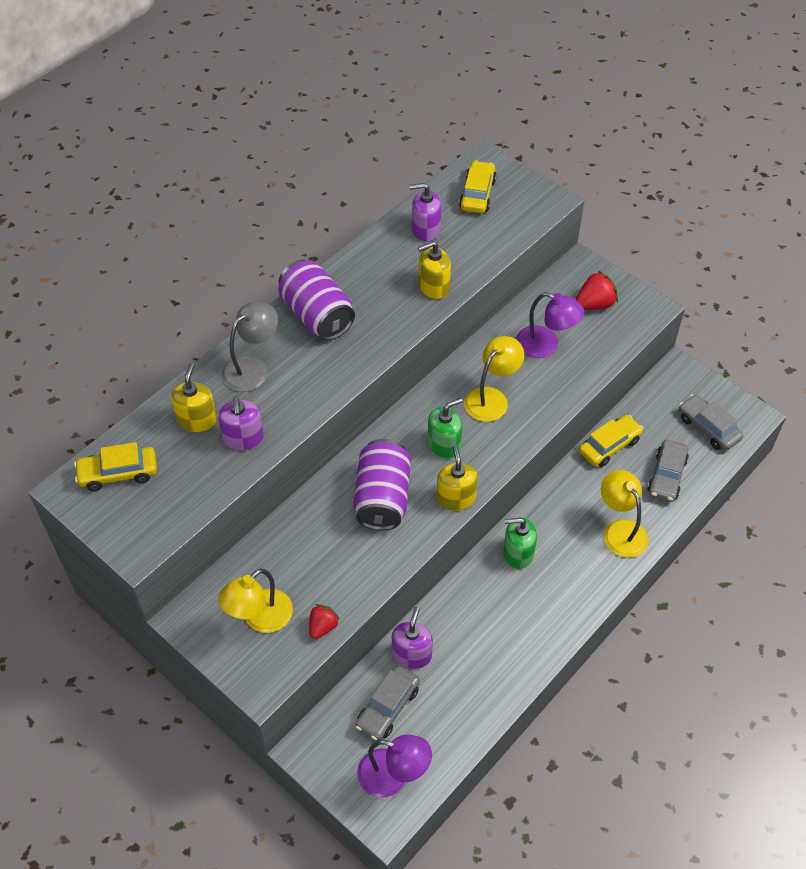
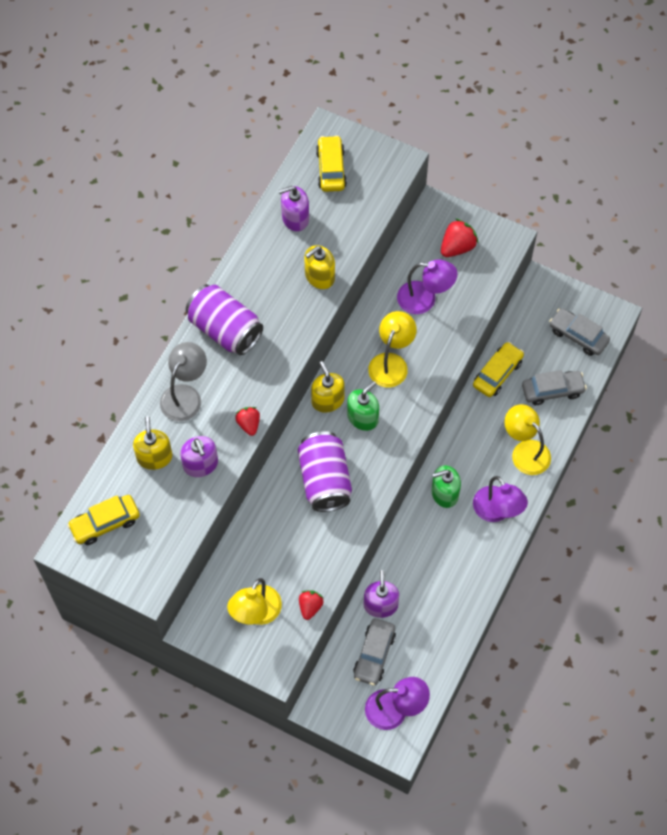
camera: 15 degrees left, 10 degrees up
(309, 410) = (249, 424): none -> red strawberry
(456, 498) = (387, 465): yellow soap dispenser -> yellow soap dispenser (327, 400)
(572, 586) = (497, 511): none -> purple lamp
(666, 476) = (552, 391): grey car -> grey car turned 105 degrees counterclockwise

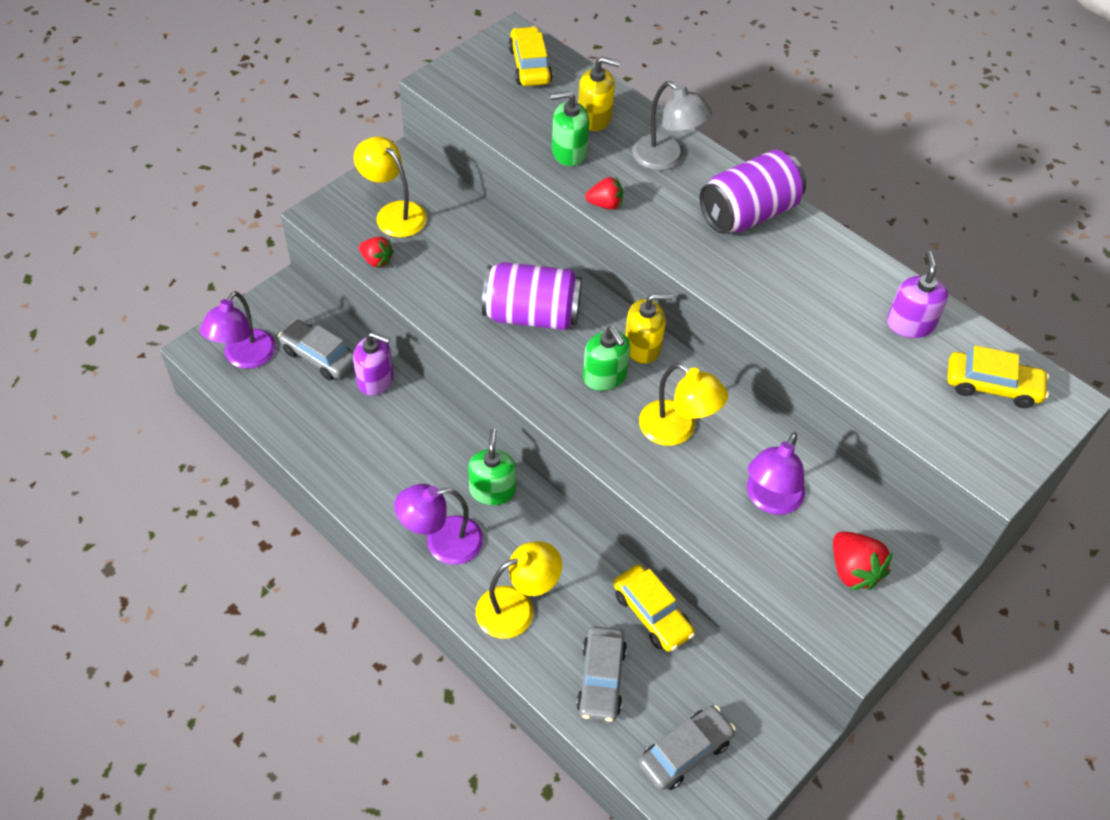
camera: 105 degrees right, 10 degrees down
(200, 464) = (569, 152): purple soap dispenser -> green soap dispenser
(319, 276) = (806, 326): yellow soap dispenser -> none

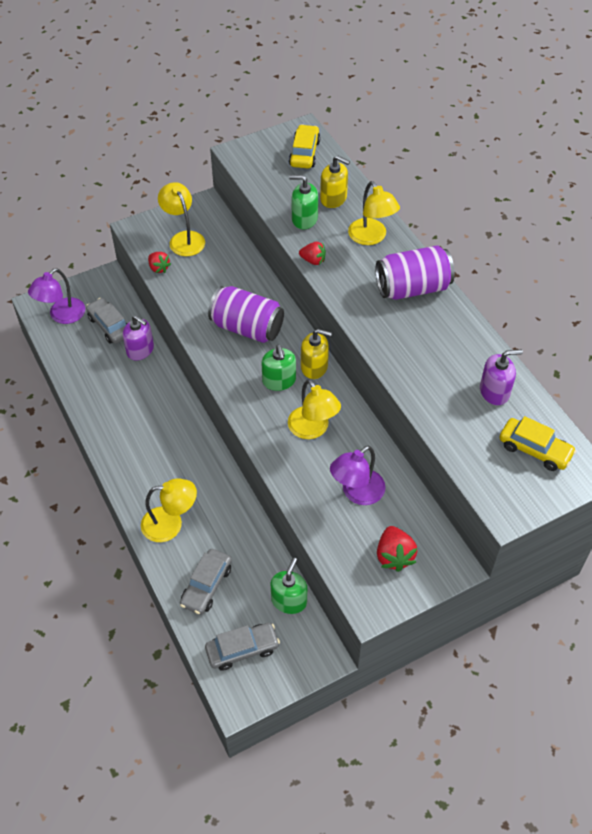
camera: 20 degrees right, 0 degrees up
(442, 542) = (139, 468): purple lamp -> none
(492, 490) = (187, 442): green soap dispenser -> green soap dispenser (289, 600)
(651, 614) = (259, 552): yellow car -> none
(666, 159) = (371, 237): grey lamp -> yellow lamp
(910, 324) = (494, 391): purple soap dispenser -> purple soap dispenser turned 60 degrees clockwise

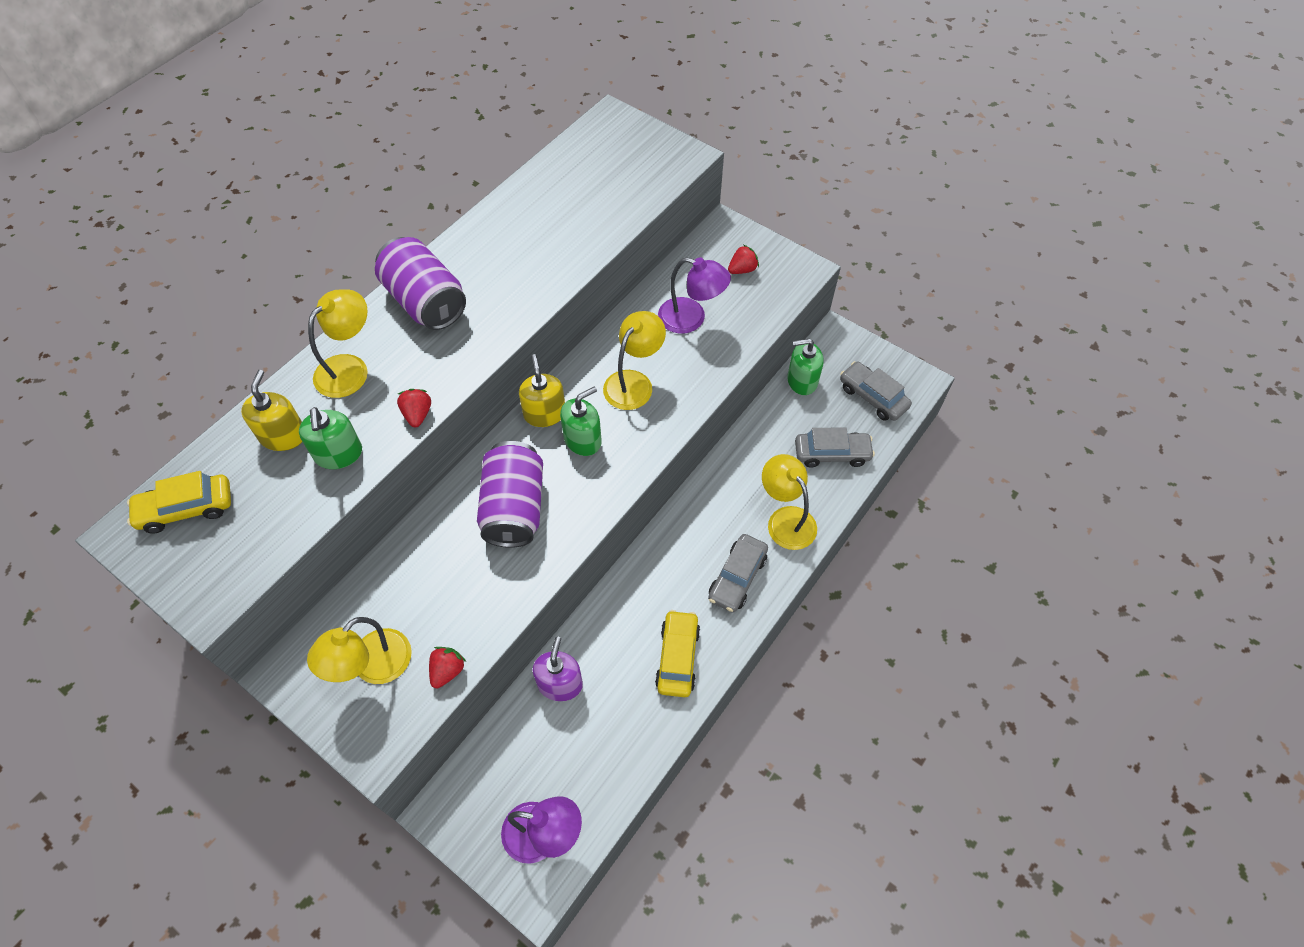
camera: 115 degrees left, 5 degrees up
(110, 326) = (534, 750): grey car -> grey car (737, 577)
(394, 556) = (742, 269): red strawberry -> red strawberry, size x0.66
(494, 391) = (548, 196): purple soap dispenser -> none
(534, 450) = (605, 153): yellow car -> yellow car (678, 657)

